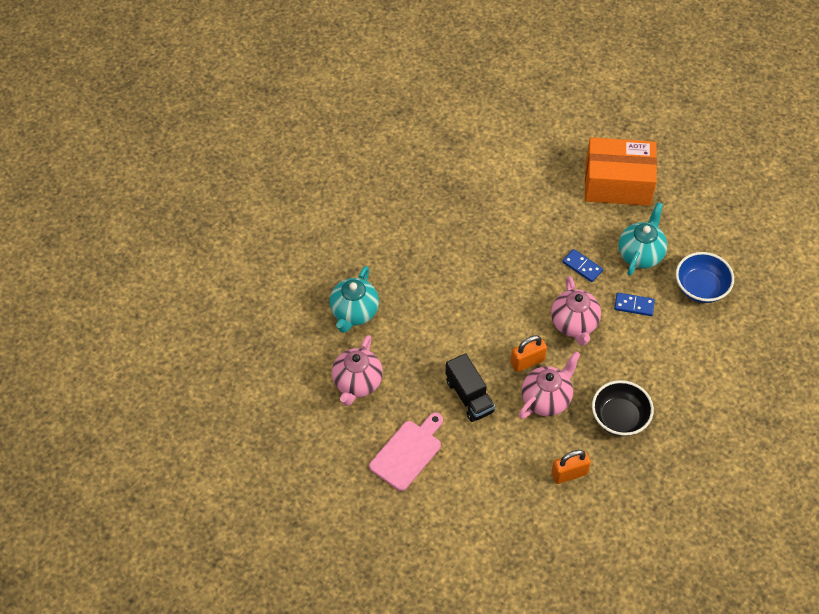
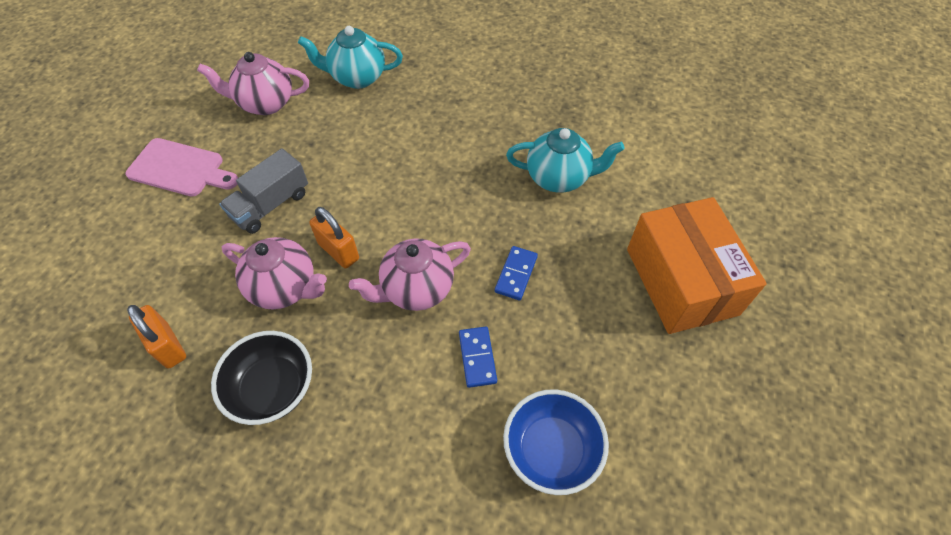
camera: 70 degrees right, 0 degrees up
(469, 396) = (270, 205): black truck -> grey truck
(640, 254) = (573, 343): turquoise teapot -> turquoise teapot (558, 178)

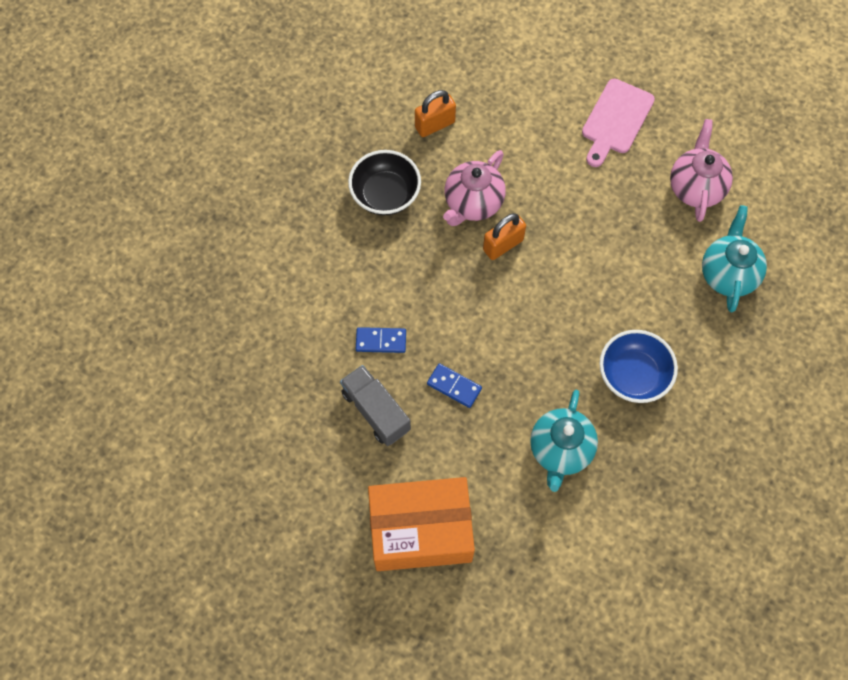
camera: 100 degrees right, 10 degrees up
(270, 205) = (562, 193): grey truck -> grey truck (376, 411)
(416, 289) = (453, 303): pink teapot -> none
(551, 450) = (295, 380): blue bowl -> blue bowl (633, 375)

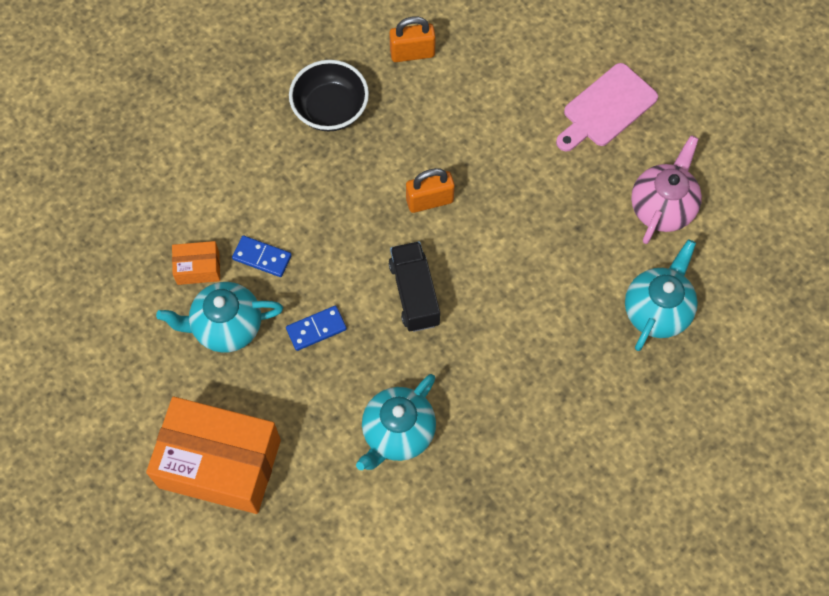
camera: 20 degrees right, 0 degrees up
(329, 369) = (198, 268): none -> orange box
(376, 411) = (226, 327): grey truck -> turquoise teapot
(454, 386) = (316, 329): blue domino -> blue domino turned 75 degrees counterclockwise
(473, 203) = (417, 147): pink teapot -> none
(524, 328) = (414, 294): none -> black truck
(633, 375) = (508, 382): blue bowl -> none

